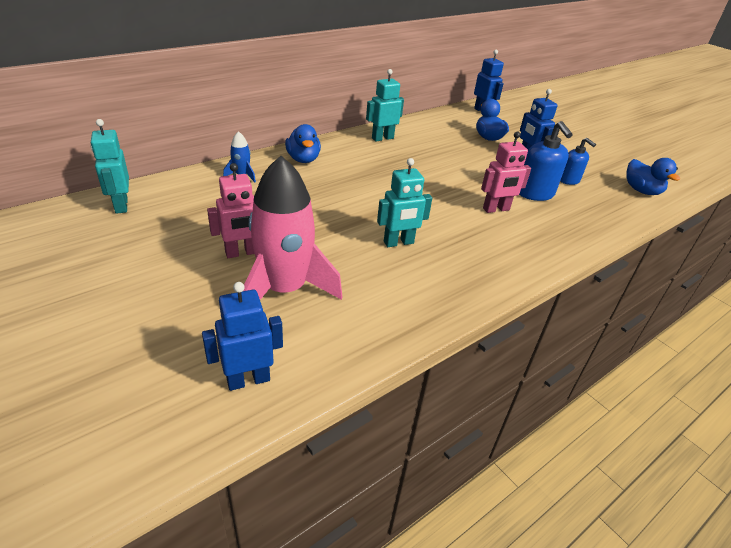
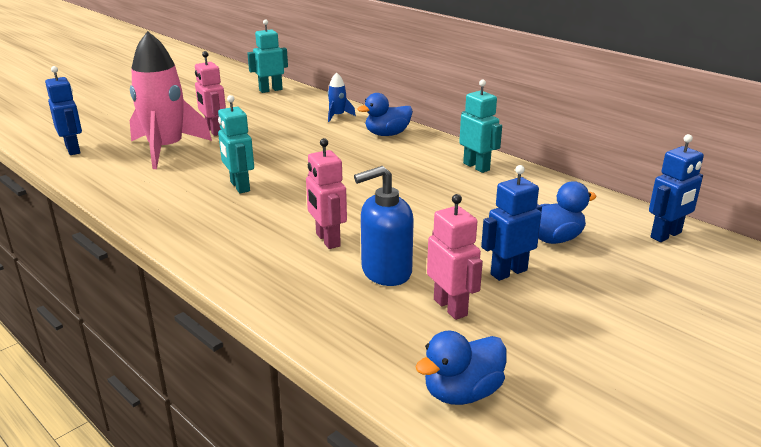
camera: 85 degrees right, 10 degrees down
(569, 180) = (450, 307): blue soap dispenser -> pink robot

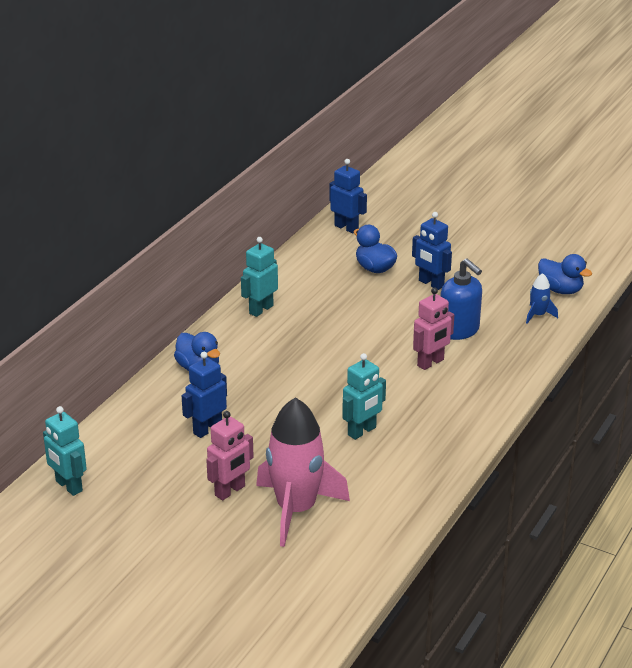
camera: 105 degrees left, 5 degrees up
(73, 149) = (326, 584): blue robot -> blue robot (207, 429)
(337, 116) = (153, 411): blue rocket -> blue rocket (538, 315)
(450, 307) = (485, 301): pink robot -> none

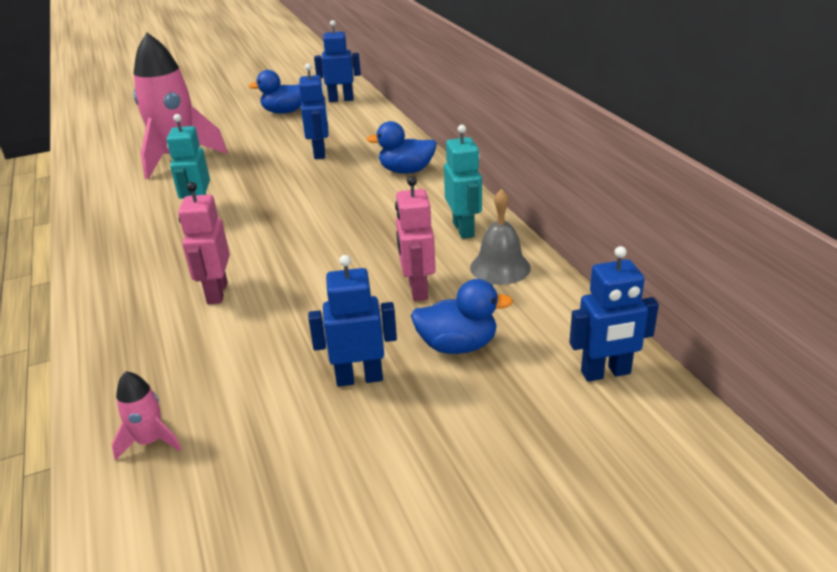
camera: 130 degrees right, 0 degrees up
(68, 486) = (341, 99): turquoise robot -> blue robot
(230, 491) = (240, 142): pink robot -> pink robot (417, 289)
(290, 282) = (500, 267): none -> grey bell
(459, 330) = (234, 345): blue soap dispenser -> none
(538, 315) = (150, 441): blue rocket -> pink rocket
(560, 290) = (158, 518): blue duck -> blue duck (284, 112)

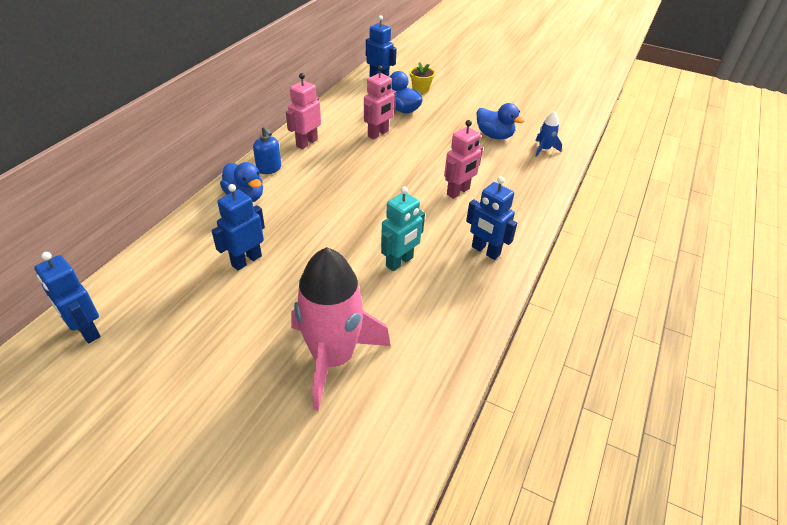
camera: 135 degrees left, 10 degrees up
(150, 441) = (544, 149): pink rocket -> blue rocket
(284, 112) = (153, 358): blue duck -> blue duck (494, 135)
(359, 378) = (450, 122): blue robot -> blue robot (485, 251)
(438, 193) = (269, 168): none -> blue soap dispenser
(464, 229) = (306, 143): turquoise robot -> pink robot
(500, 267) = (333, 120): grey bell -> none
(511, 407) = (421, 89): none -> yellow flower pot

